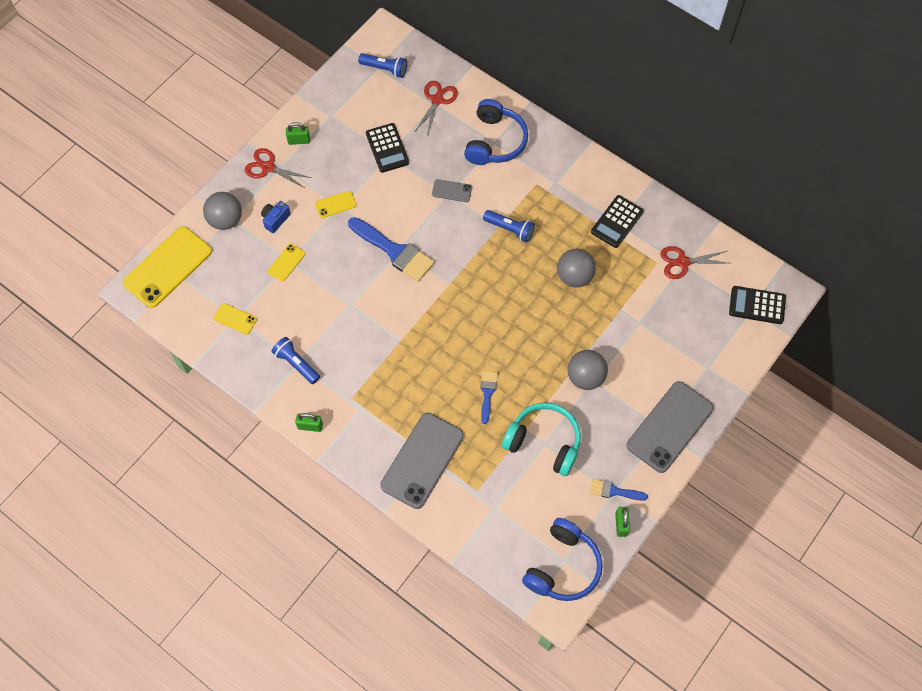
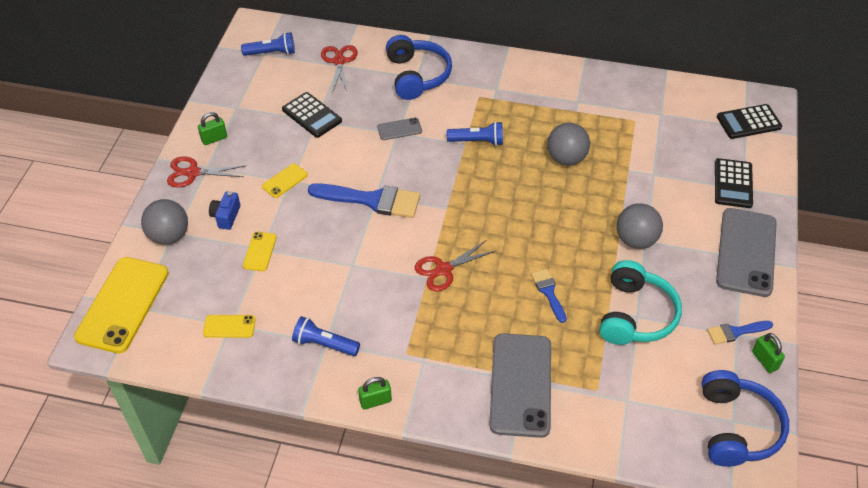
camera: 25 degrees left, 15 degrees down
(544, 442) = (635, 315): turquoise headphones -> turquoise headphones turned 105 degrees clockwise
(617, 222) = (575, 101): black calculator -> black calculator (733, 184)
(682, 262) = (658, 112): red scissors -> red scissors (443, 269)

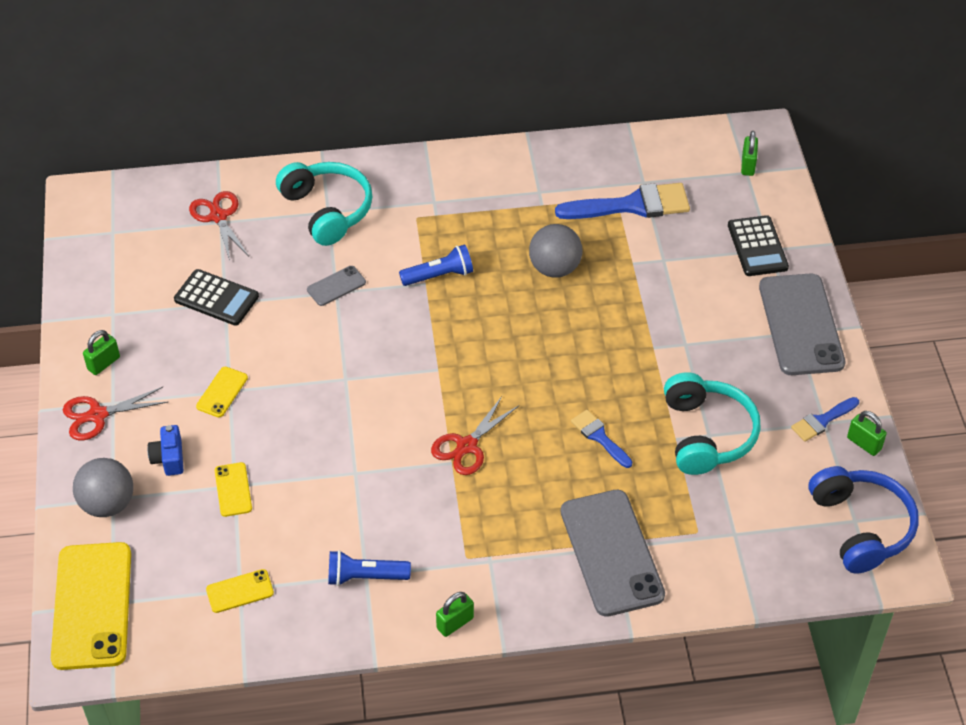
camera: 20 degrees left, 0 degrees up
(272, 53) = (123, 228): blue flashlight -> none
(372, 200) = (343, 386): blue brush -> blue brush (632, 205)
(417, 76) = (327, 210): blue headphones -> turquoise headphones
(636, 240) = (673, 346): grey ball -> none
(748, 122) = (748, 165): black calculator -> green padlock

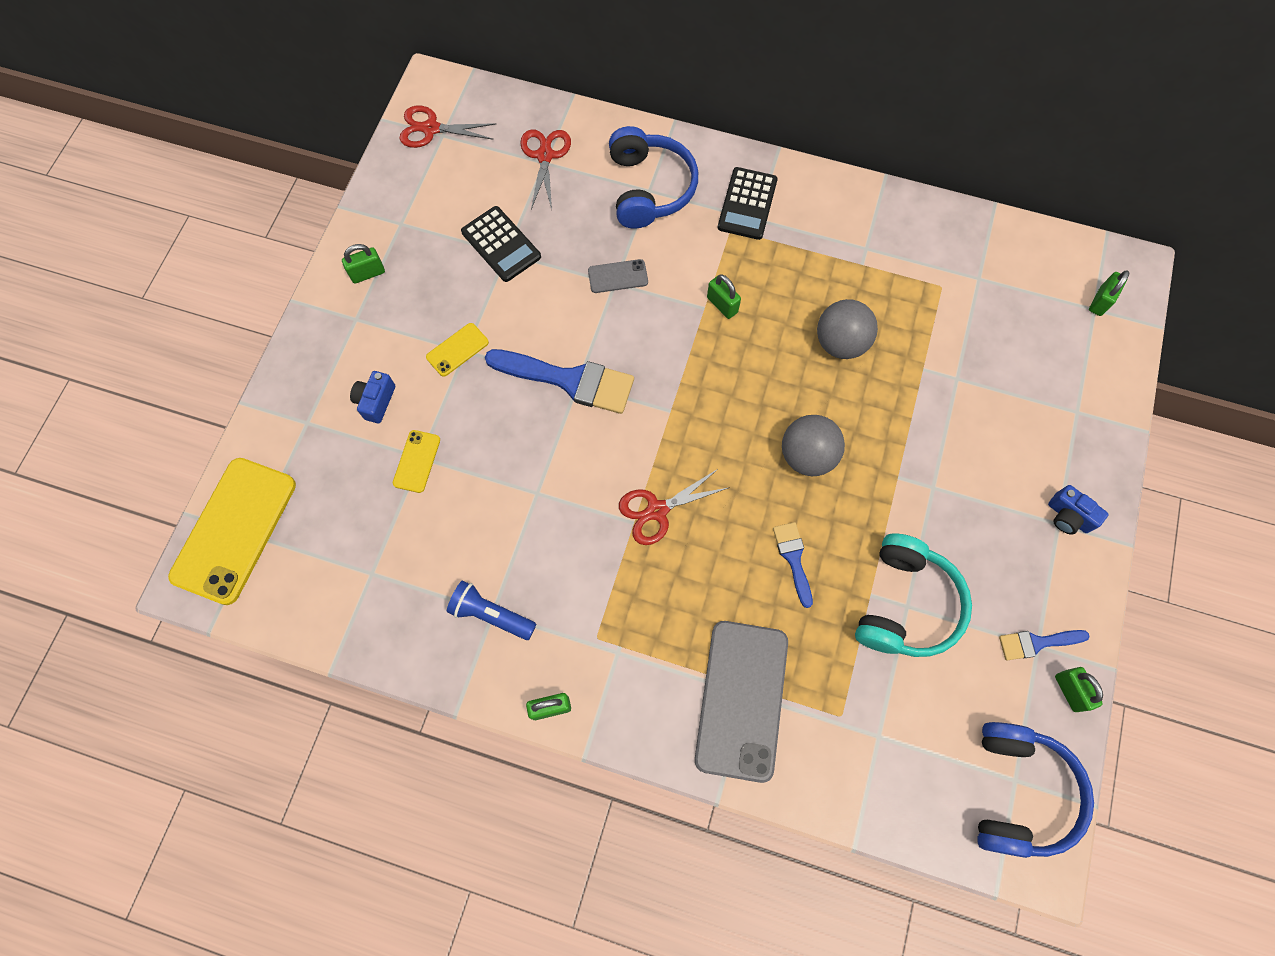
camera: 25 degrees right, 20 degrees up
(97, 415) = (336, 327): red scissors -> red scissors (431, 129)
(108, 504) = (299, 426): grey ball -> grey ball (807, 456)
(240, 591) = (370, 576): yellow phone -> none
(327, 210) = (649, 188): turquoise headphones -> blue headphones
(439, 275) = (722, 305): blue flashlight -> green padlock
(632, 205) = (954, 301): blue brush -> blue brush (569, 380)
(757, 246) = (1064, 403): black calculator -> black calculator (747, 204)
(801, 325) = (1068, 516): grey phone -> blue camera

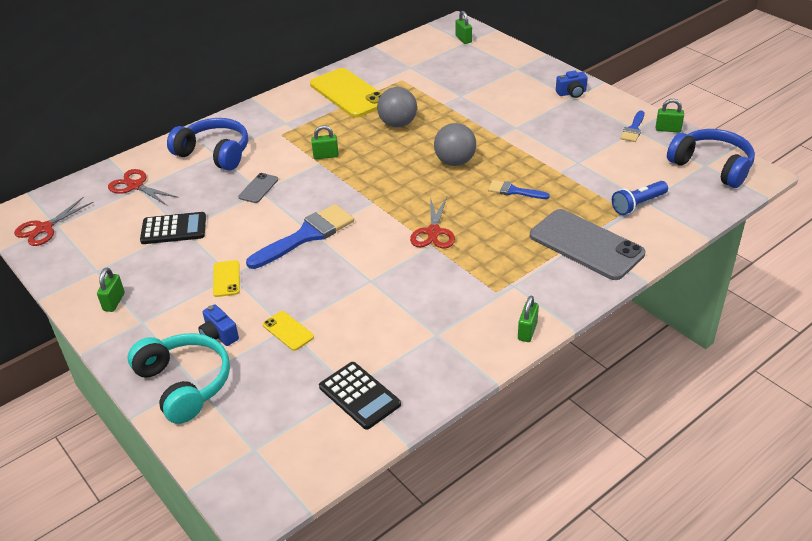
camera: 55 degrees left, 30 degrees down
(234, 530) = (237, 460): yellow phone -> yellow phone (349, 93)
(491, 614) = (437, 335): blue flashlight -> blue flashlight (638, 205)
(747, 204) = (272, 122): black calculator -> black calculator (359, 396)
(905, 604) = (576, 162): turquoise headphones -> turquoise headphones (184, 384)

